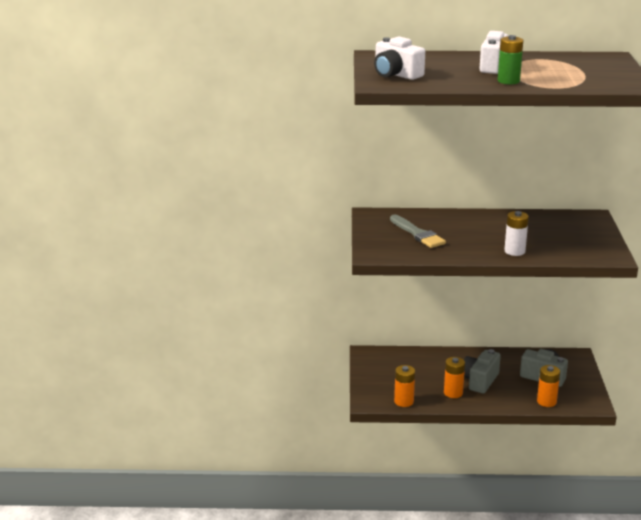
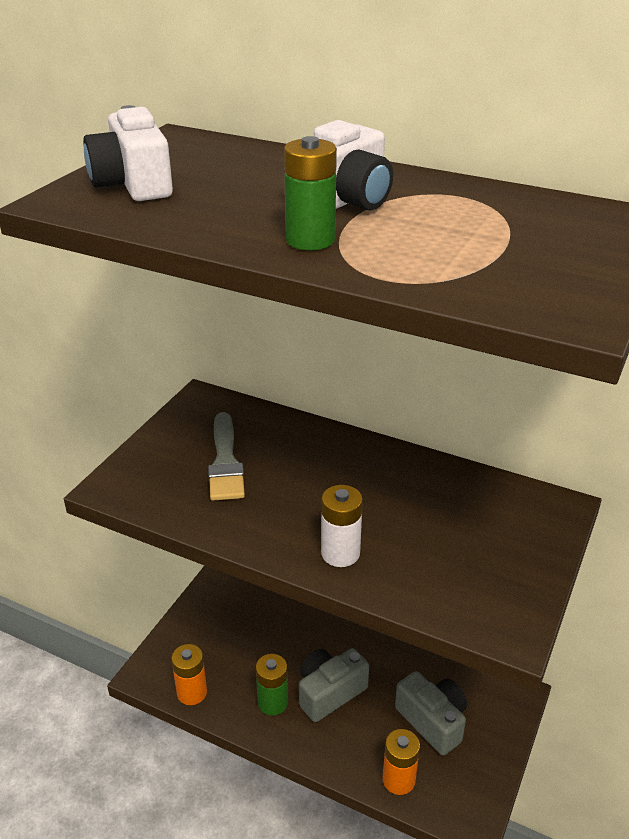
camera: 25 degrees right, 10 degrees up
(453, 393) = (273, 702): orange battery -> green battery

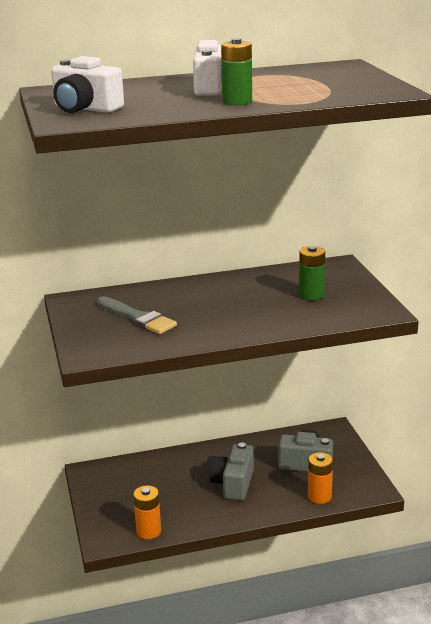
camera: 40 degrees left, 10 degrees down
(273, 702) = (206, 506): green battery -> green battery (311, 295)
(340, 553) = (265, 322): white battery -> none

